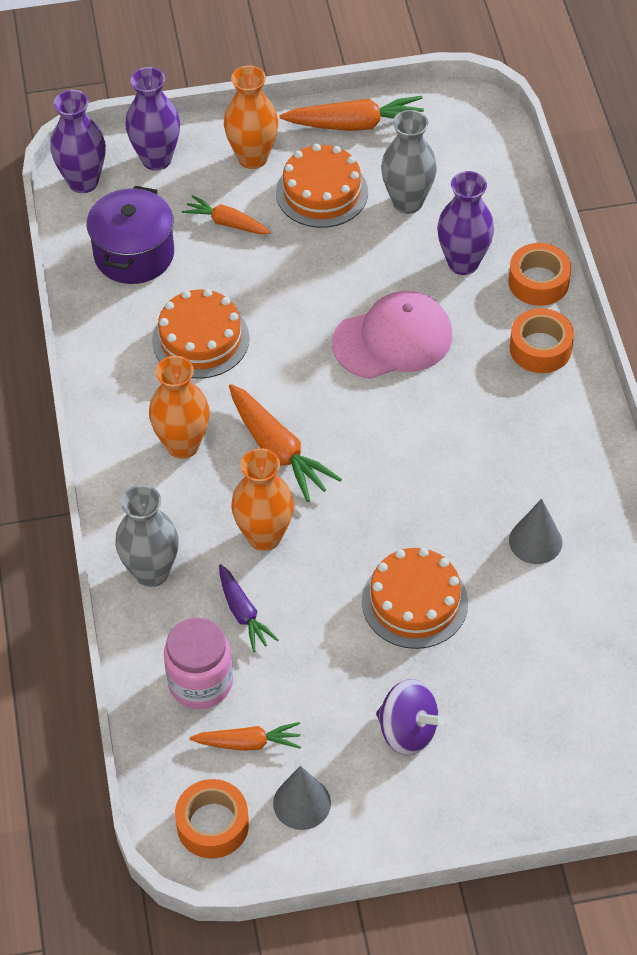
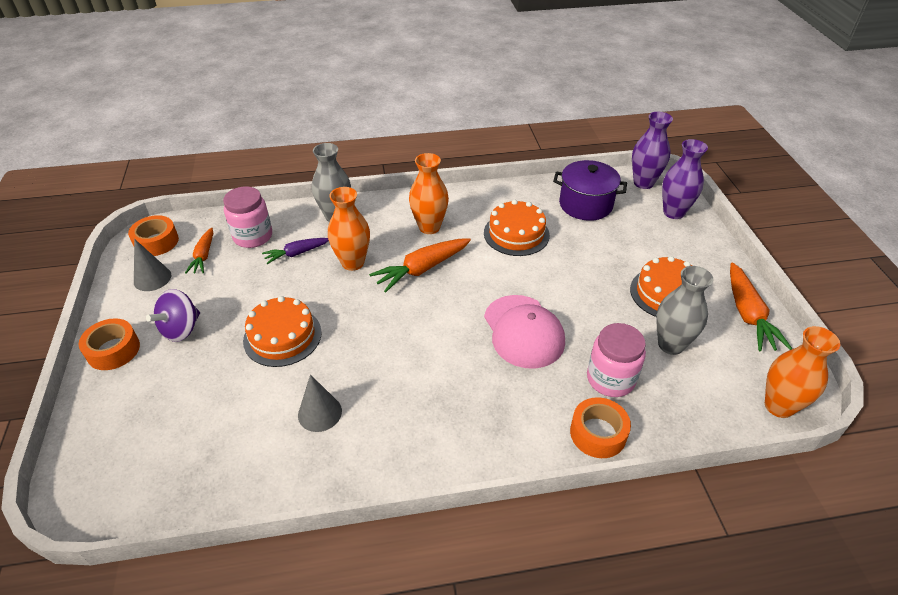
camera: 90 degrees right, 10 degrees down
(227, 223) = (623, 245): orange carrot -> none
(252, 158) = (690, 257): orange vase -> orange vase (779, 406)
(463, 263) = (610, 379): purple vase -> pink jar
(540, 348) = (520, 430): orange tape -> orange tape (113, 350)

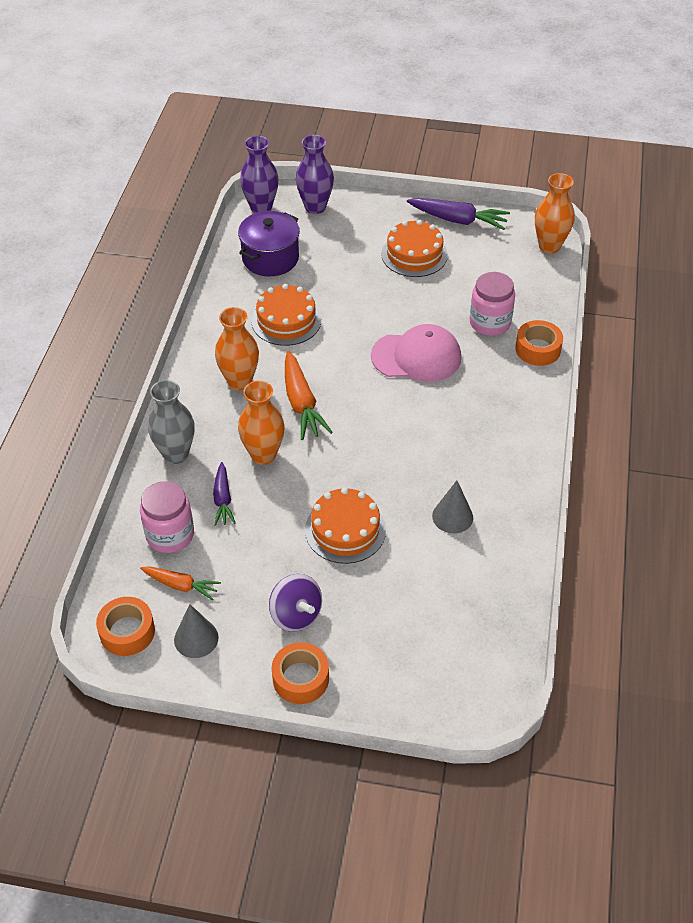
camera: 70 degrees left, 5 degrees up
(670, 344) = (470, 275): grey vase -> none
(748, 314) = (458, 220): orange carrot -> purple carrot

